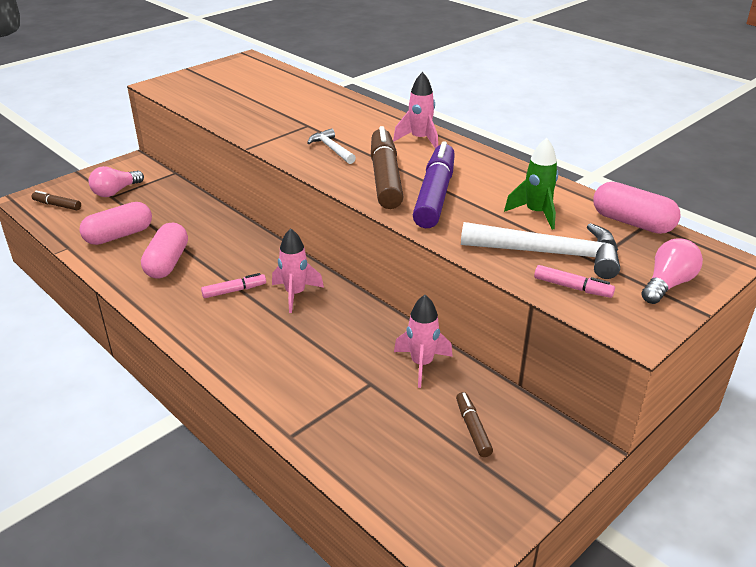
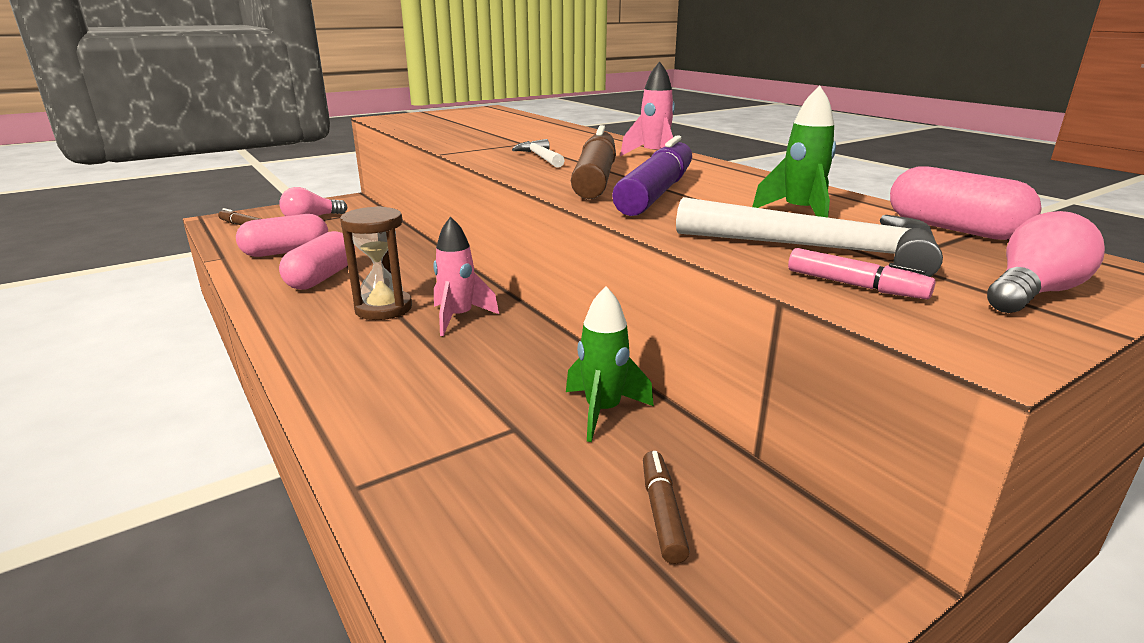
camera: 10 degrees right, 10 degrees down
(234, 291) = (383, 308): pink marker -> brown hourglass
(421, 364) = (603, 411): pink rocket -> green rocket

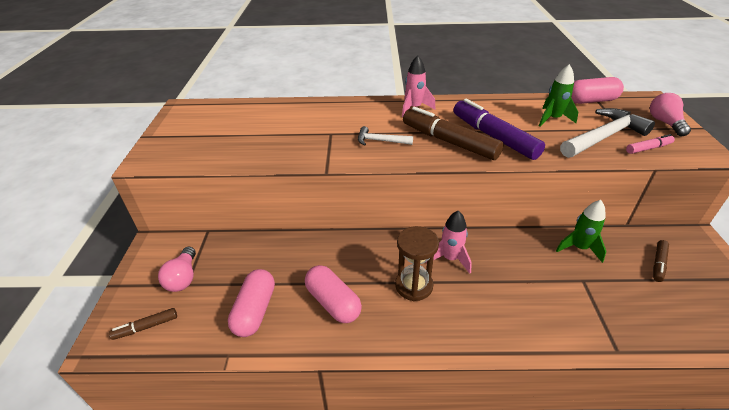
camera: 55 degrees left, 15 degrees up
(662, 513) = (658, 264): brown marker -> brown marker turned 90 degrees counterclockwise

